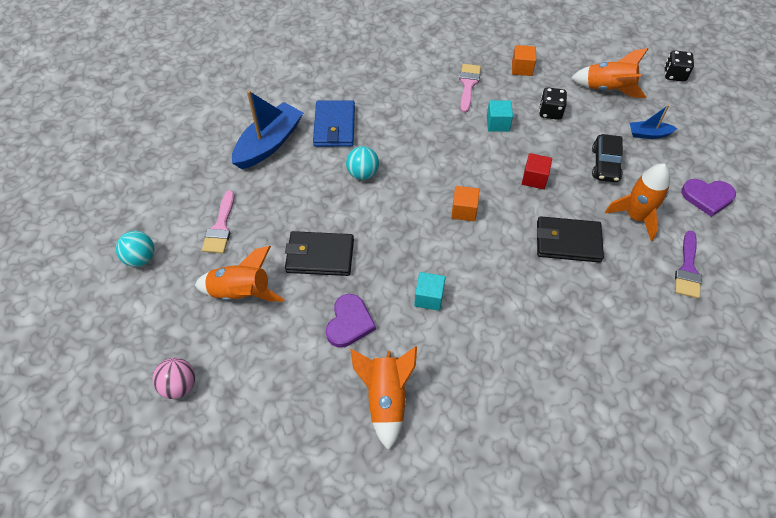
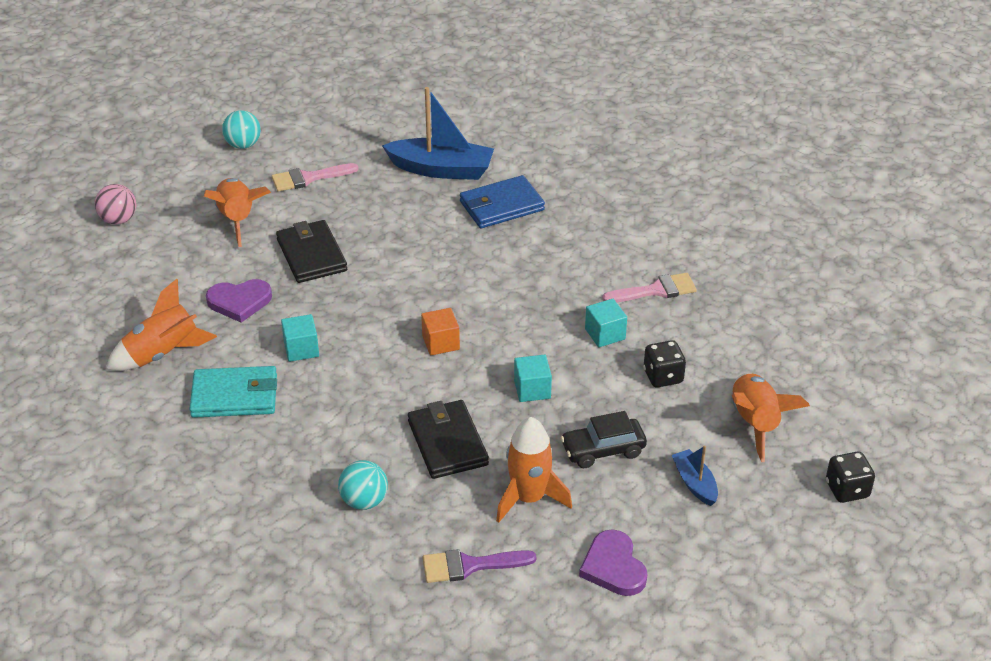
camera: 65 degrees right, 15 degrees down
(363, 173) = (445, 249): turquoise ball -> turquoise ball (364, 501)
(462, 359) = (235, 396): none -> turquoise wallet
(522, 68) = (727, 330): orange cube -> none
(534, 178) = (532, 389): red cube -> turquoise cube

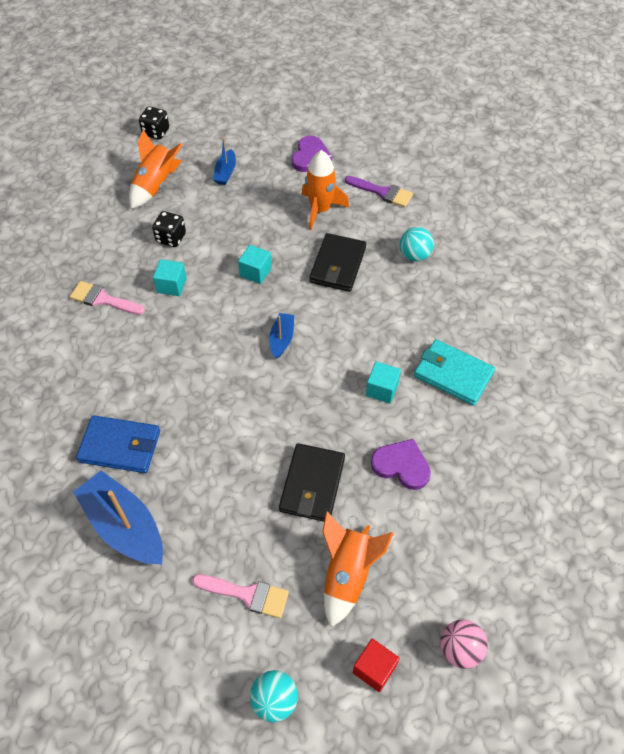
camera: 145 degrees left, 15 degrees up
(163, 354) = (488, 444): orange rocket -> none
(180, 185) = (374, 669): none -> red cube
(440, 343) = (281, 339): orange cube -> blue boat
(603, 450) = (253, 214): black car -> none

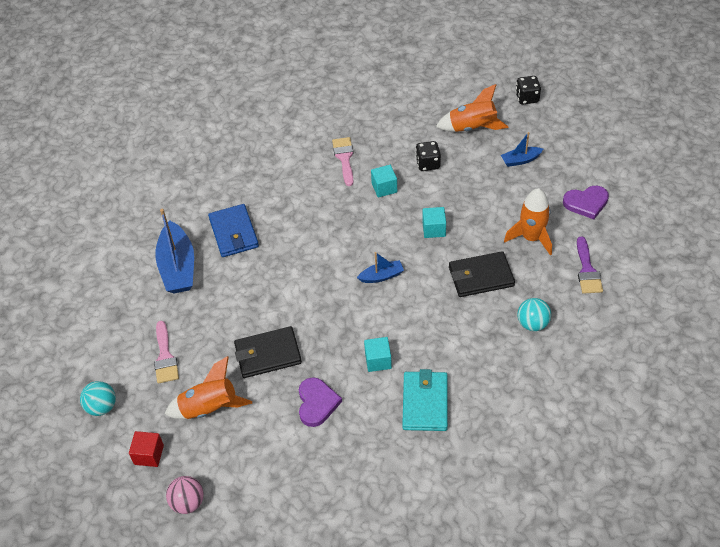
camera: 65 degrees right, 5 degrees down
(124, 526) = (178, 267): blue boat -> blue boat turned 150 degrees clockwise

